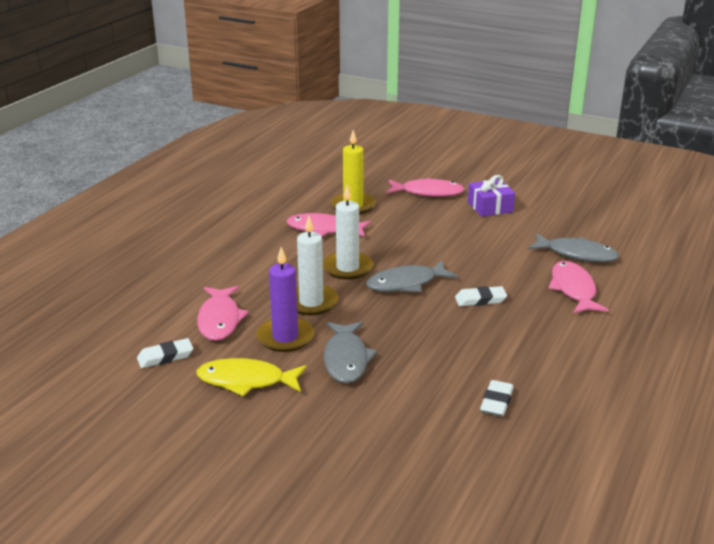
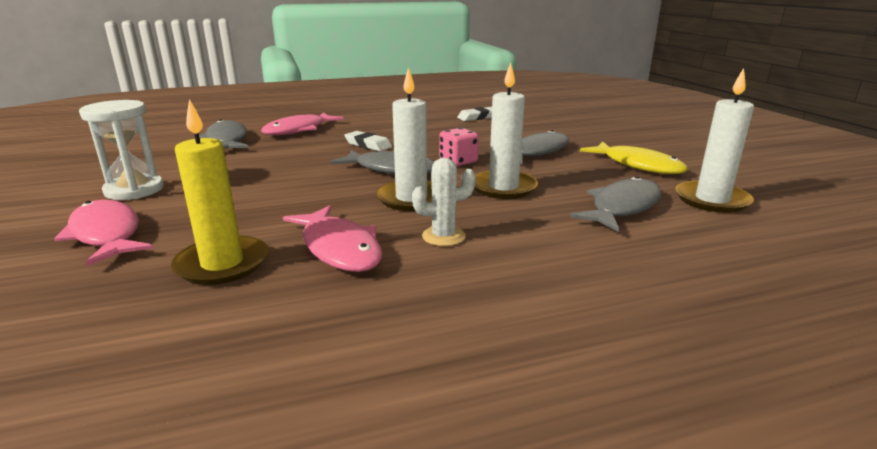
camera: 135 degrees left, 5 degrees down
(165, 357) = (711, 200): white eraser -> white candle
(220, 320) = (622, 207): pink fish -> grey fish
(285, 337) = (568, 175): purple candle -> none
(290, 255) = (443, 236): none -> white cactus
(381, 314) = (458, 161): none -> pink dice
(490, 207) = (134, 190): purple gift -> white hourglass

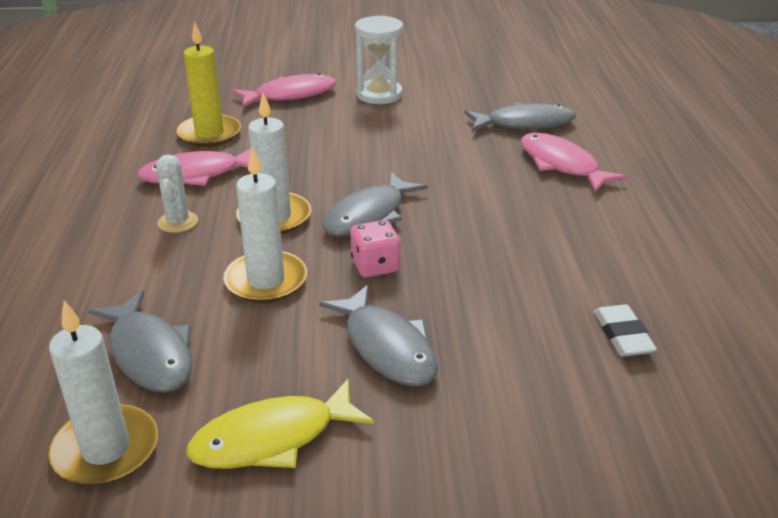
camera: 105 degrees right, 10 degrees up
(368, 145) = (475, 208): white eraser -> none

